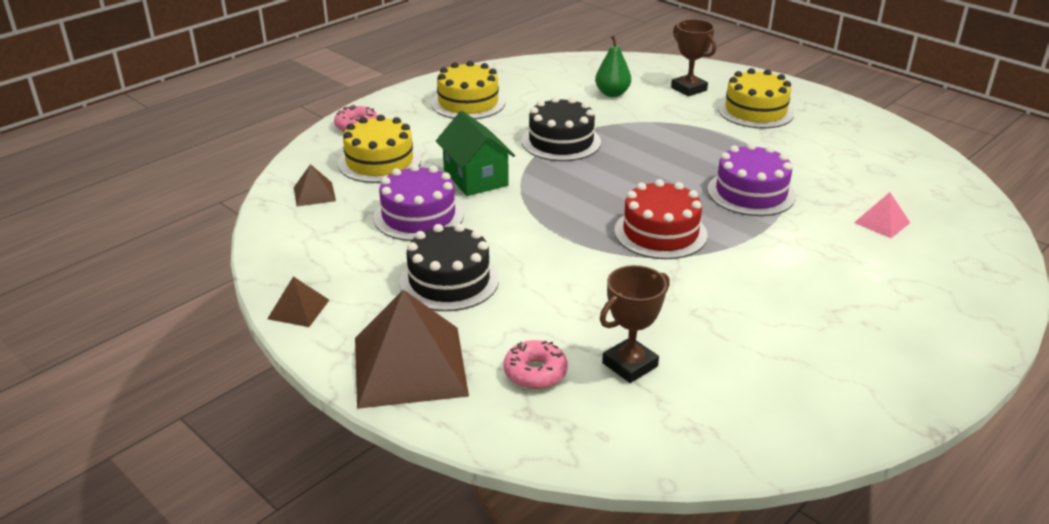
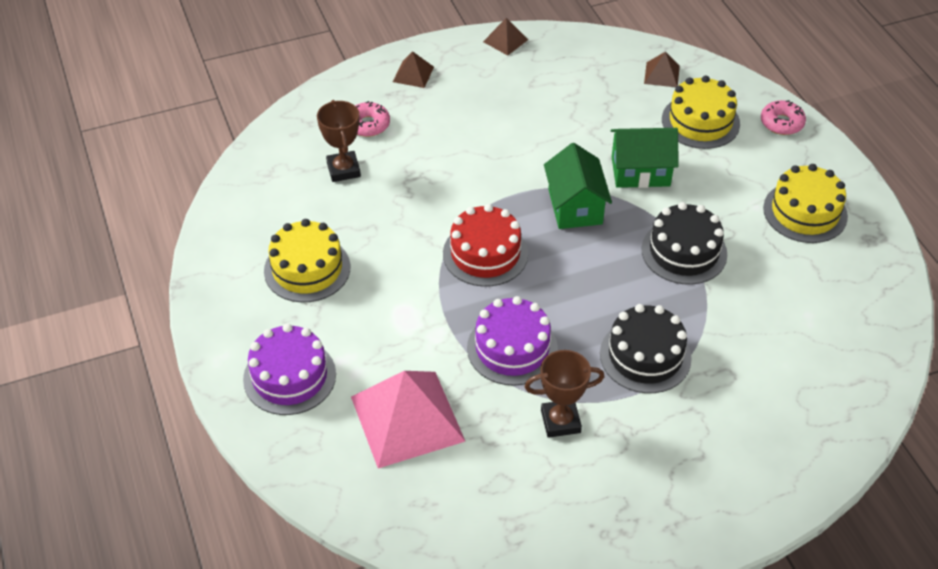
camera: 115 degrees right, 15 degrees up
(409, 366) = (413, 74): brown pyramid -> brown pyramid, size x0.46
(418, 216) = (594, 122): purple cake -> purple cake (289, 376)
(449, 280) = (494, 115): black cake -> black cake (645, 356)
(552, 200) = (575, 206): none -> green house
(612, 93) = (784, 338): green pear -> none
(689, 89) = (770, 416): brown trophy -> brown trophy (560, 421)
(755, 111) = (683, 450): yellow cake -> yellow cake (307, 269)
(882, 222) = (407, 418): pink pyramid -> pink pyramid, size x2.16

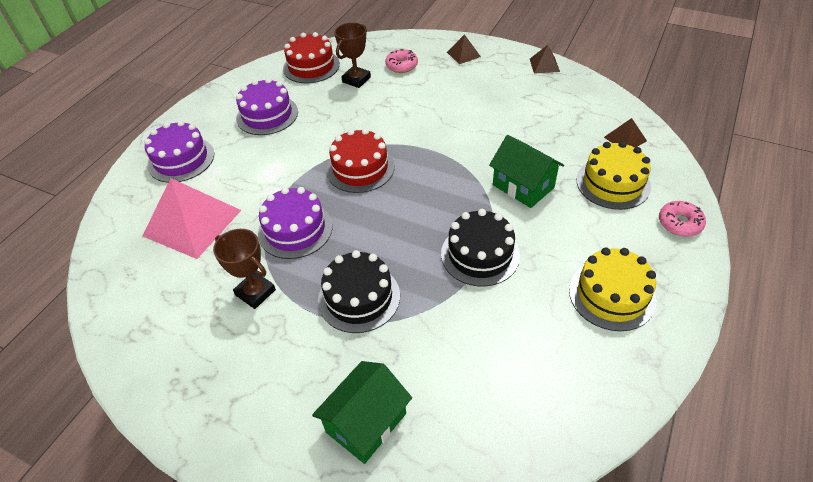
camera: 50 degrees right, 0 degrees up
(269, 186) = (311, 66): none -> red cake
(307, 269) = (267, 115): yellow cake -> purple cake
(575, 206) = (450, 178): green house -> green house (366, 423)

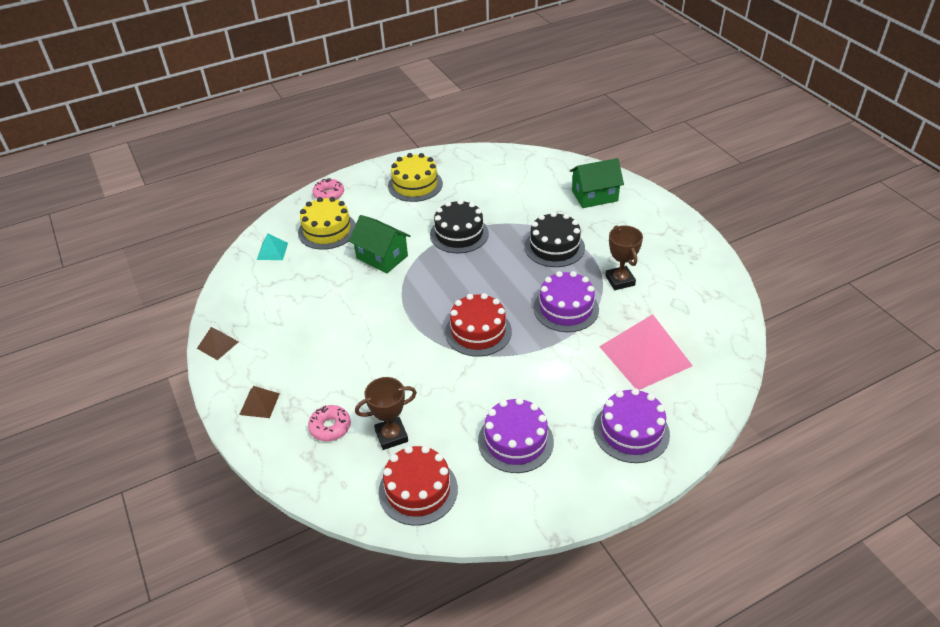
camera: 145 degrees left, 5 degrees down
(523, 186) = (382, 257): green house -> green house turned 45 degrees counterclockwise
(625, 139) = (272, 251): brown pyramid -> turquoise pyramid

